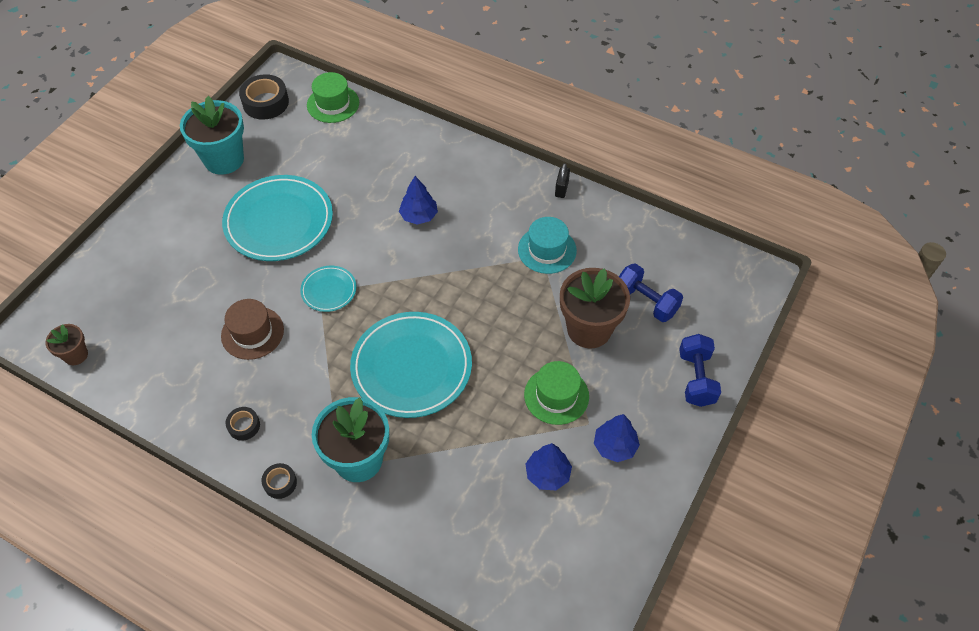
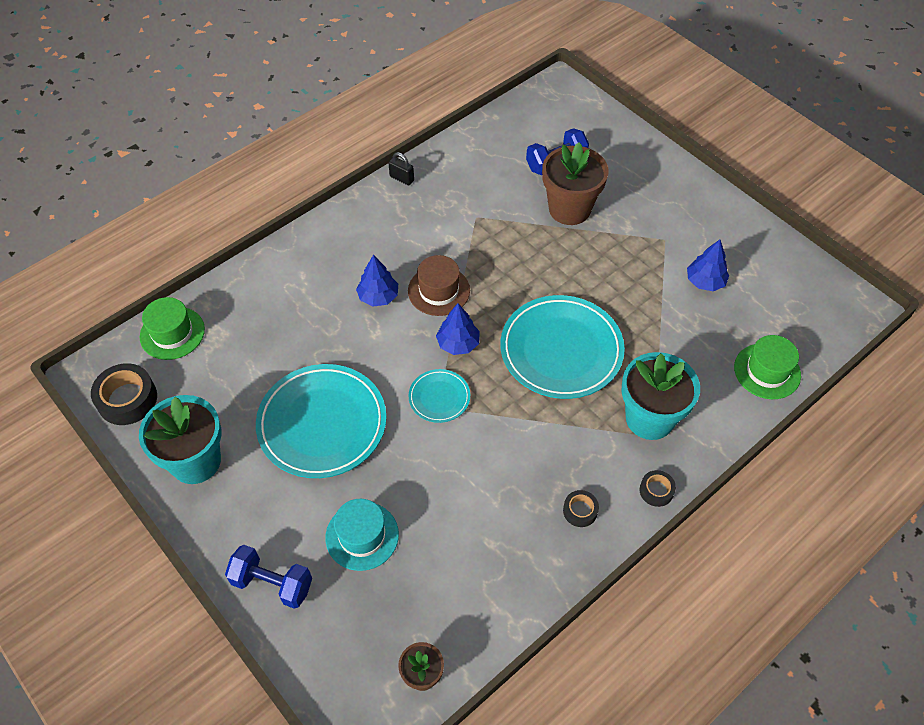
camera: 70 degrees left, 0 degrees up
(252, 333) = (465, 480): brown hat -> brown hat (439, 290)
(547, 250) = (469, 211): turquoise hat -> turquoise hat (362, 536)
(556, 395) = (629, 252): green hat -> green hat (767, 371)
(614, 446) = (691, 229): blue tree -> blue tree (458, 343)
(696, 378) = (644, 158): blue dumbbell -> blue dumbbell (272, 583)

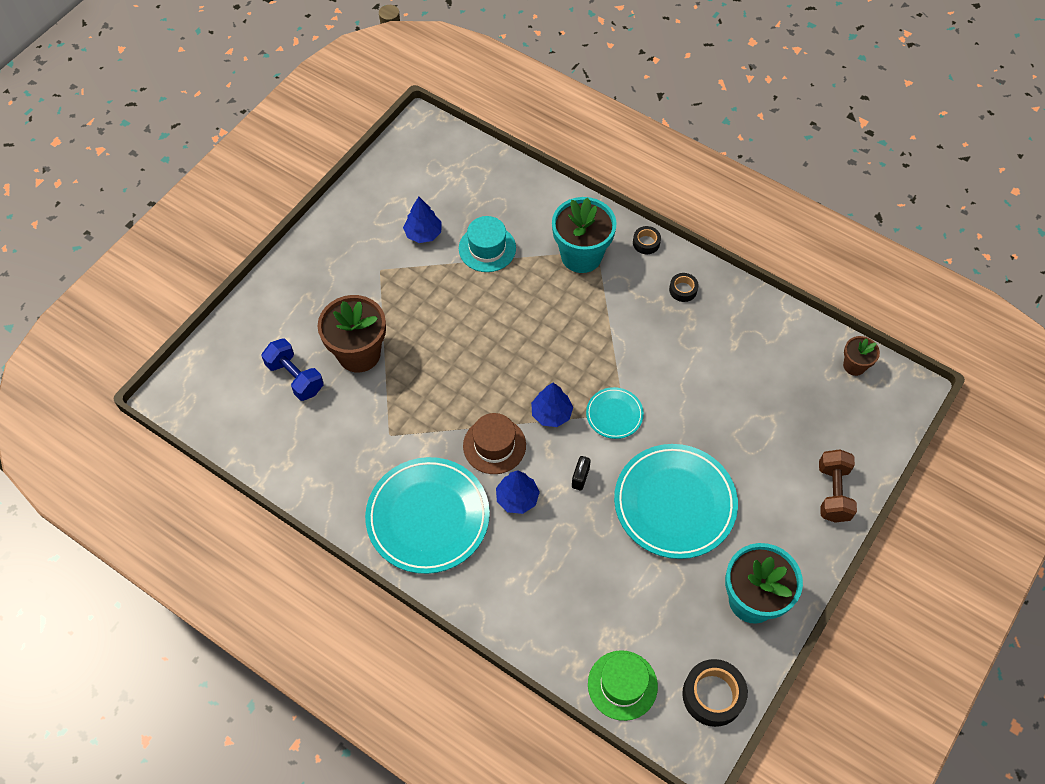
camera: 105 degrees left, 5 degrees up
(272, 583) = (833, 493): blue dumbbell -> brown dumbbell
(362, 536) = (766, 438): turquoise hat -> turquoise hat (487, 248)
(401, 178) = (350, 522): black padlock -> black padlock (580, 478)
(561, 350) = (532, 330): turquoise plate -> turquoise plate (428, 517)
(767, 371) = (508, 182): green hat -> none

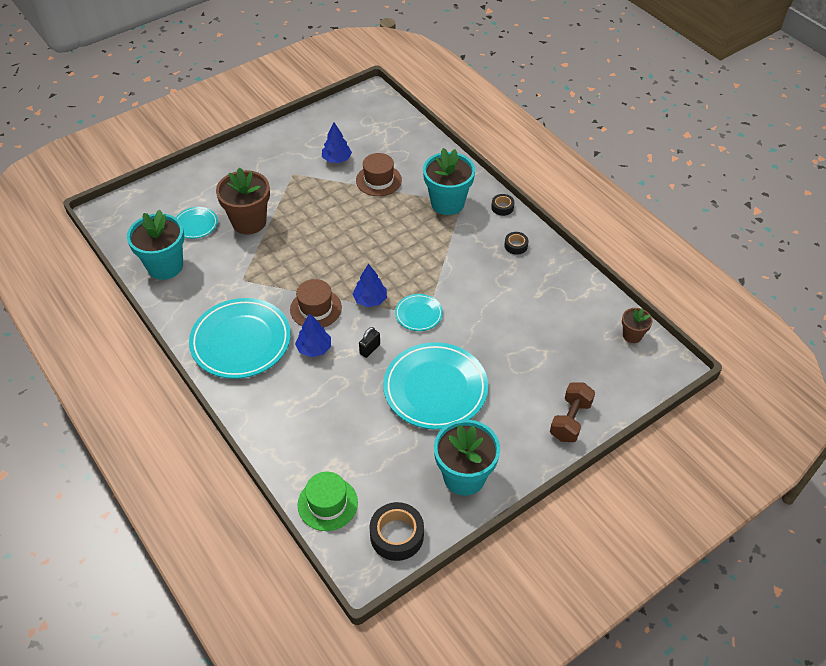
camera: 20 degrees right, 10 degrees down
(286, 446) = (165, 266): none -> turquoise flower pot
(295, 377) = (196, 224): blue dumbbell -> turquoise plate
(487, 248) = (378, 180): turquoise hat -> brown hat

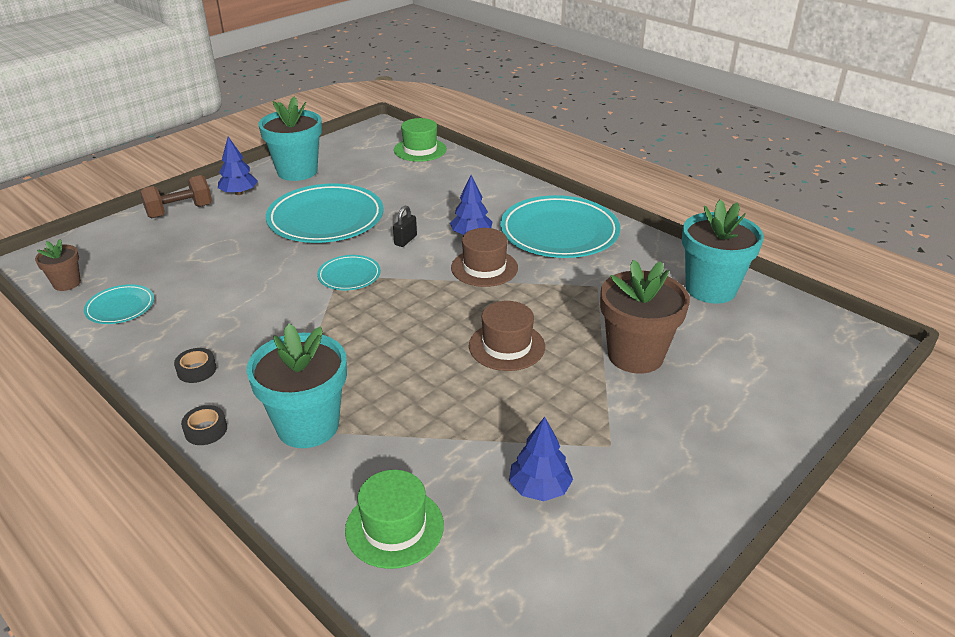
camera: 170 degrees right, 15 degrees down
(196, 224) = (714, 342): turquoise plate -> turquoise plate (120, 307)
(370, 300) = (416, 283): blue tree -> blue tree (239, 193)
(378, 180) = (443, 453): brown hat -> brown hat (506, 346)
(397, 535) = (357, 141): black tape -> none
(407, 152) = (394, 527): none -> green hat
(570, 420) = (180, 211): brown dumbbell -> brown dumbbell turned 45 degrees clockwise

